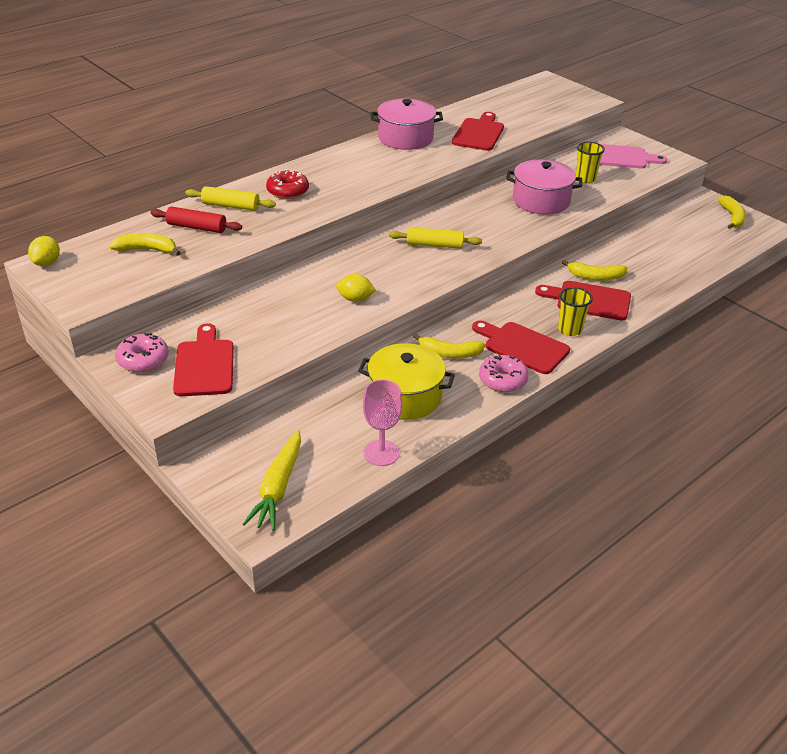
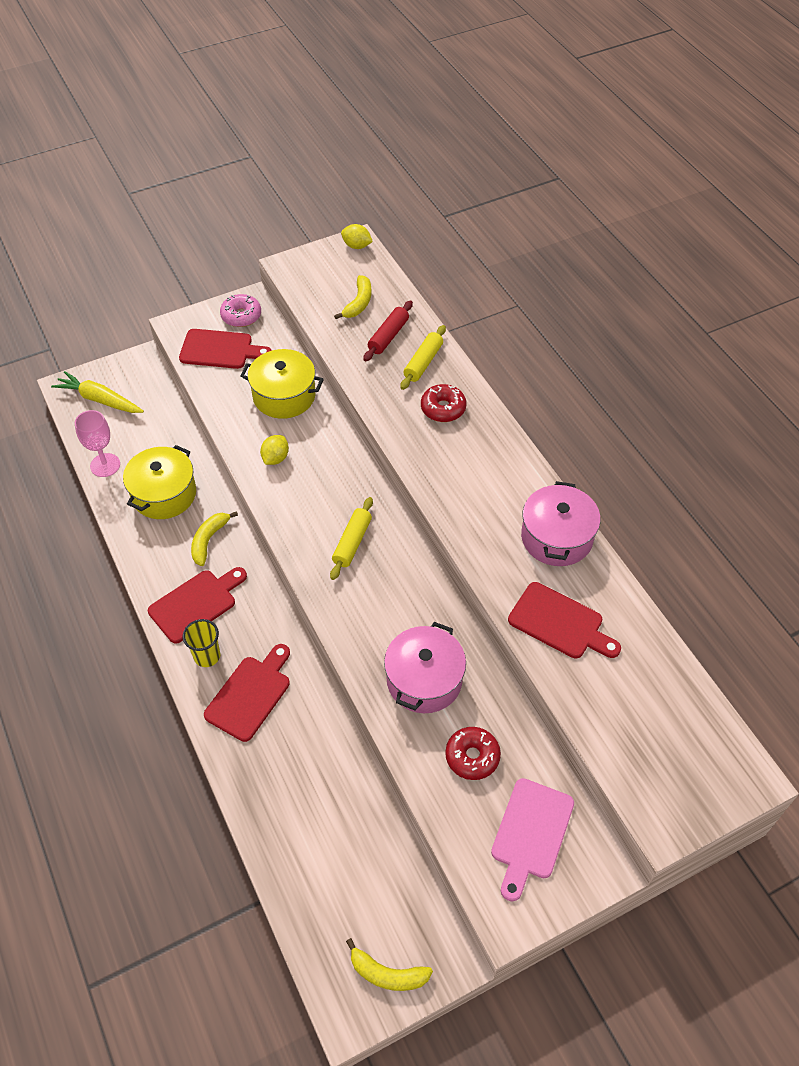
camera: 105 degrees right, 15 degrees up
(269, 308) = (284, 396): none -> yellow pot
(502, 380) = (154, 572): pink donut -> none
(585, 179) = (472, 757): yellow cup -> red donut
(595, 277) = (293, 720): yellow banana -> none

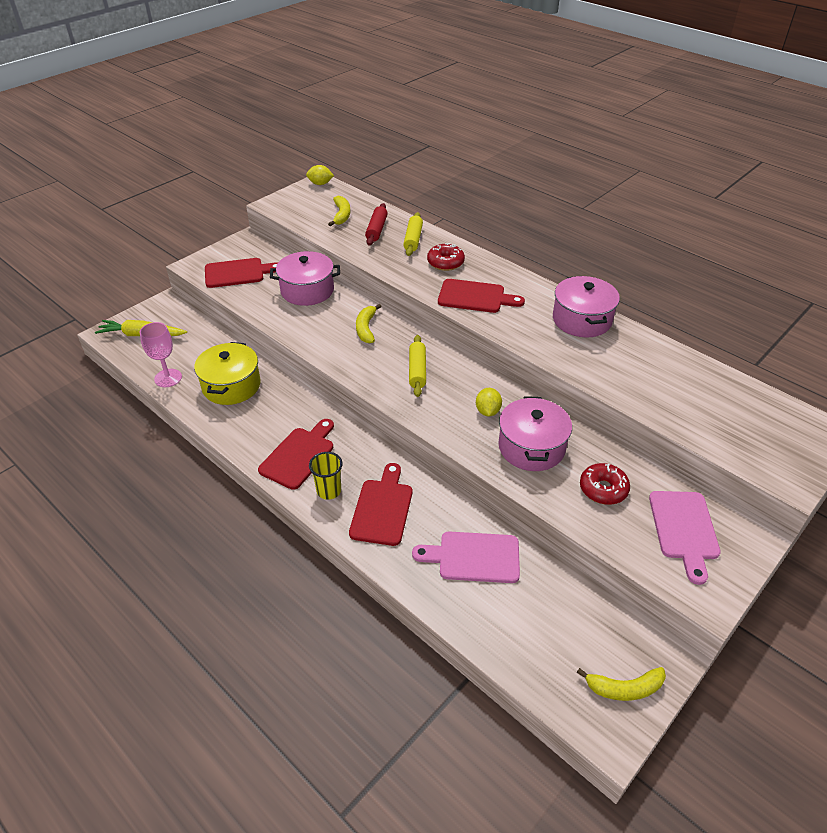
camera: 20 degrees left, 10 degrees down
(209, 540) = (287, 408): yellow banana -> yellow banana (366, 328)
(241, 316) = (244, 249): pink donut -> none
(275, 458) = (322, 331): yellow lemon -> yellow lemon (487, 411)
(284, 396) = (307, 290): yellow pot -> pink pot
(314, 781) = (474, 557): none -> pink cutting board
(559, 623) = (621, 371): red cutting board -> red cutting board (475, 297)

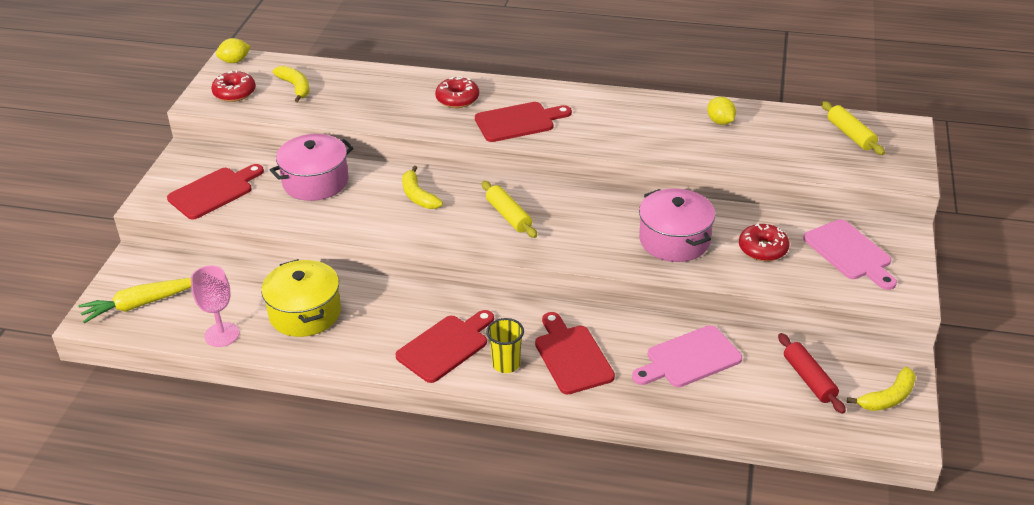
camera: 30 degrees left, 5 degrees down
(299, 206) = (234, 93): none -> red donut
(299, 455) = (445, 346): red cutting board -> red cutting board turned 45 degrees clockwise
(376, 229) = (351, 90): red rolling pin -> red rolling pin (809, 379)
(413, 239) = (401, 87): yellow rolling pin -> yellow rolling pin (850, 135)
(487, 411) = (608, 225): yellow lemon -> yellow lemon (720, 122)
(582, 320) = (637, 108): pink pot -> none

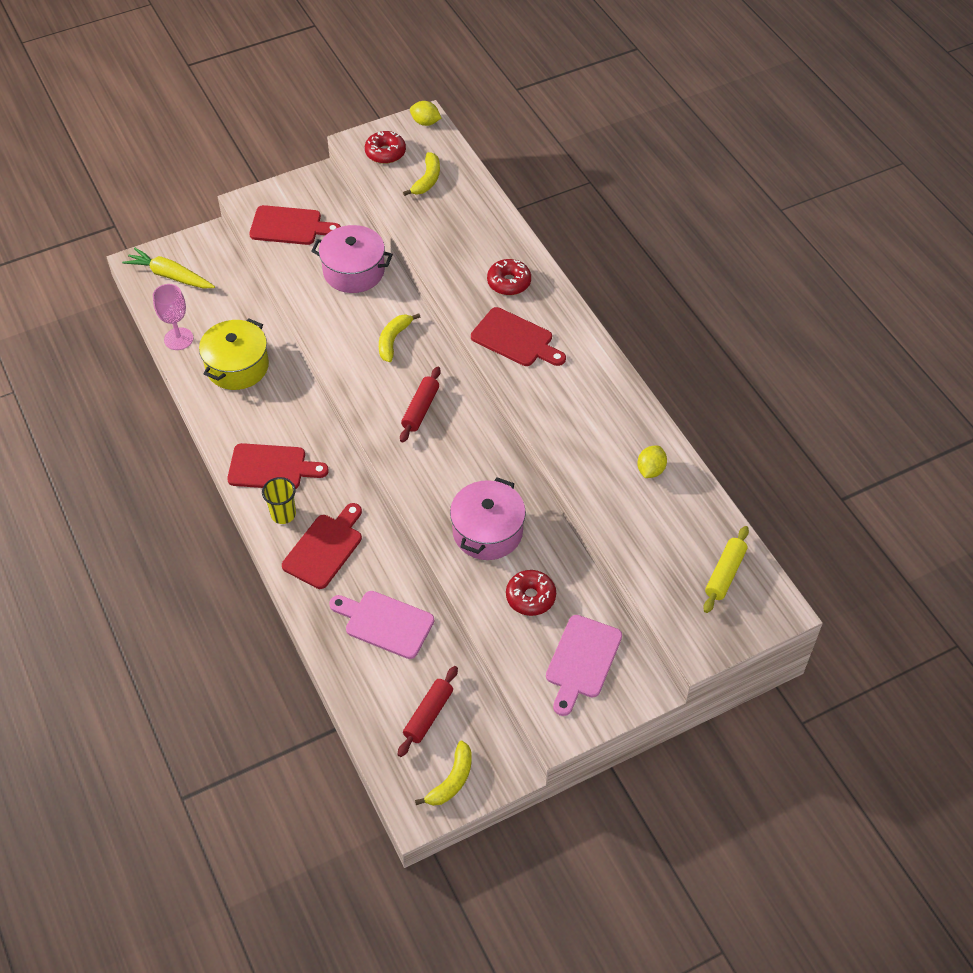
camera: 50 degrees right, 15 degrees up
(509, 216) = (420, 409): yellow rolling pin -> red rolling pin
(888, 398) = (451, 780): yellow banana -> yellow banana turned 75 degrees counterclockwise

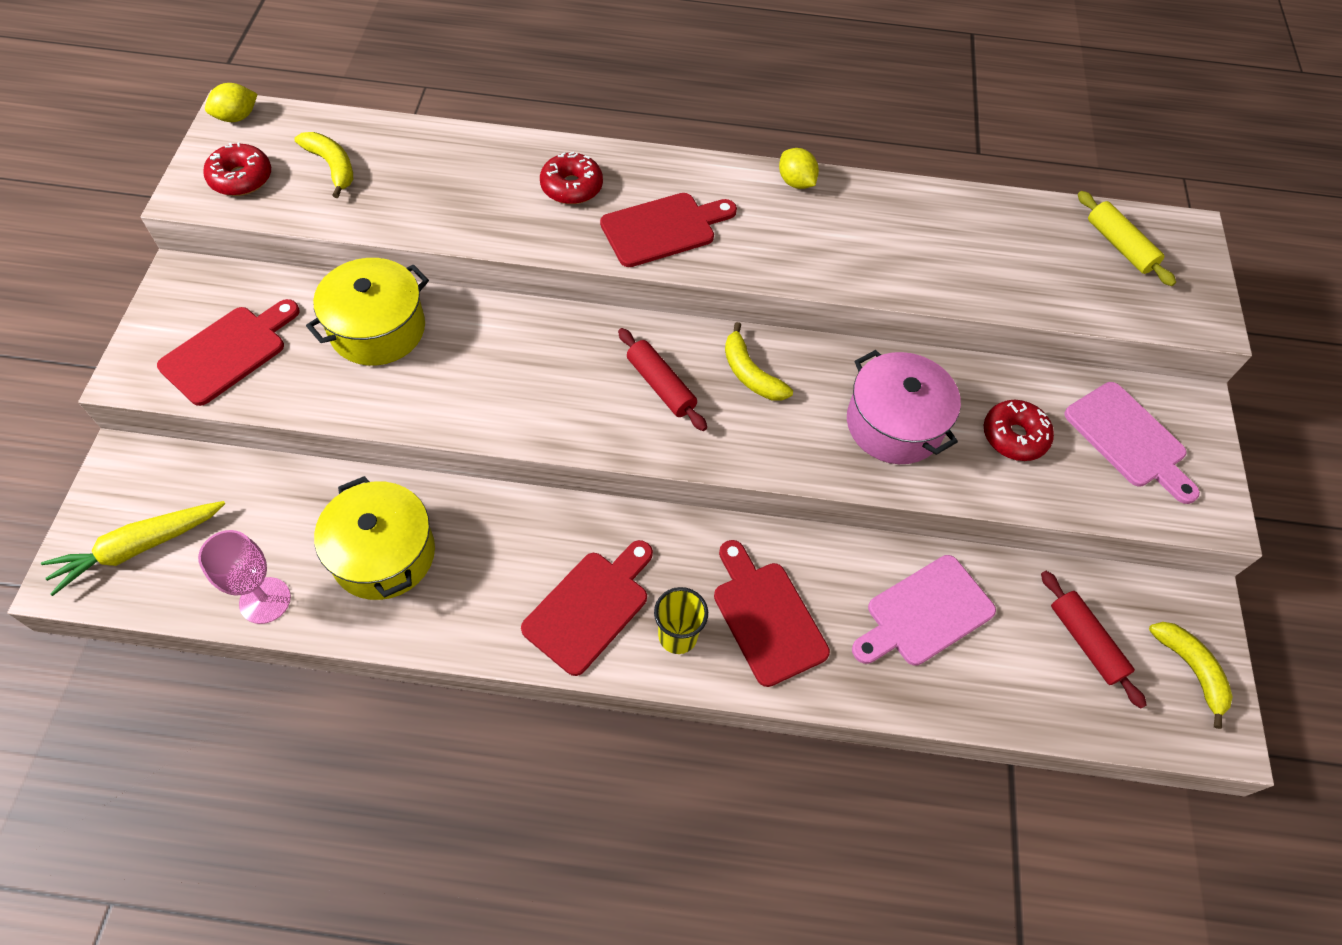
camera: 60 degrees left, 5 degrees up
(354, 271) = (377, 329): pink pot -> yellow pot
(393, 340) = (529, 352): yellow banana -> yellow banana (750, 374)
(650, 470) = (943, 225): yellow lemon -> yellow lemon (796, 182)

